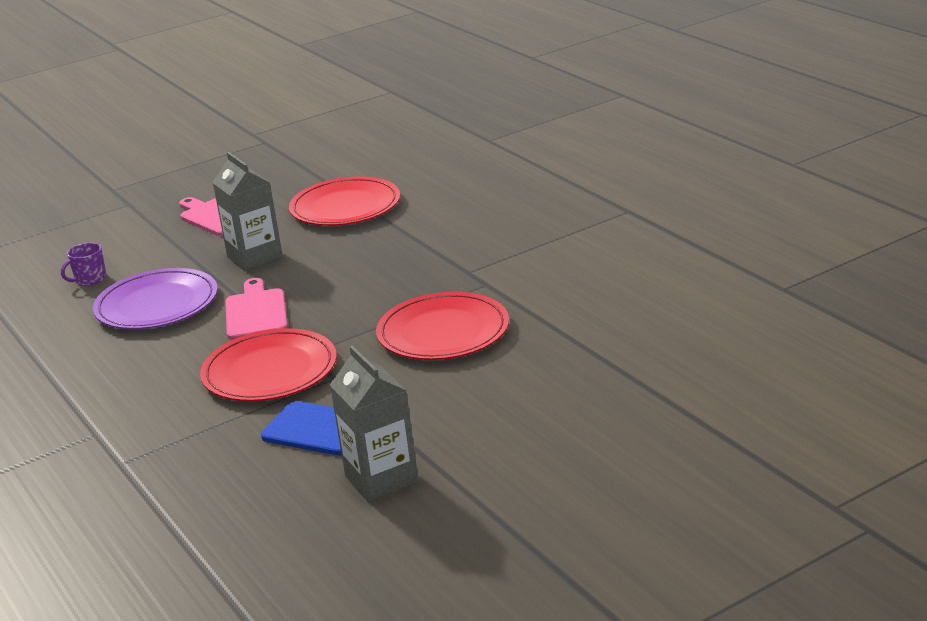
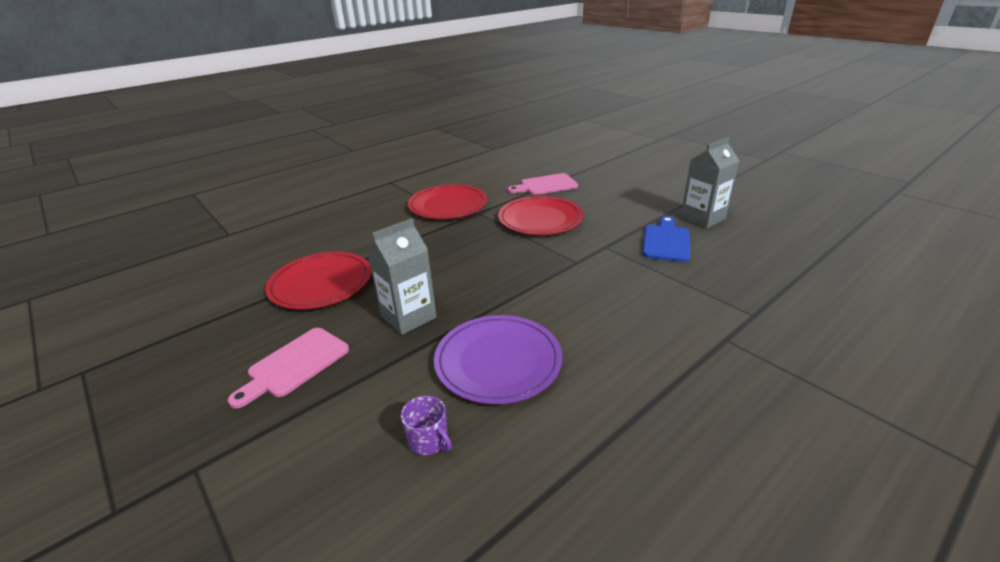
camera: 100 degrees left, 5 degrees up
(256, 313) = (515, 296): pink cutting board -> pink cutting board (546, 185)
(270, 371) = (603, 273): red plate -> red plate (448, 205)

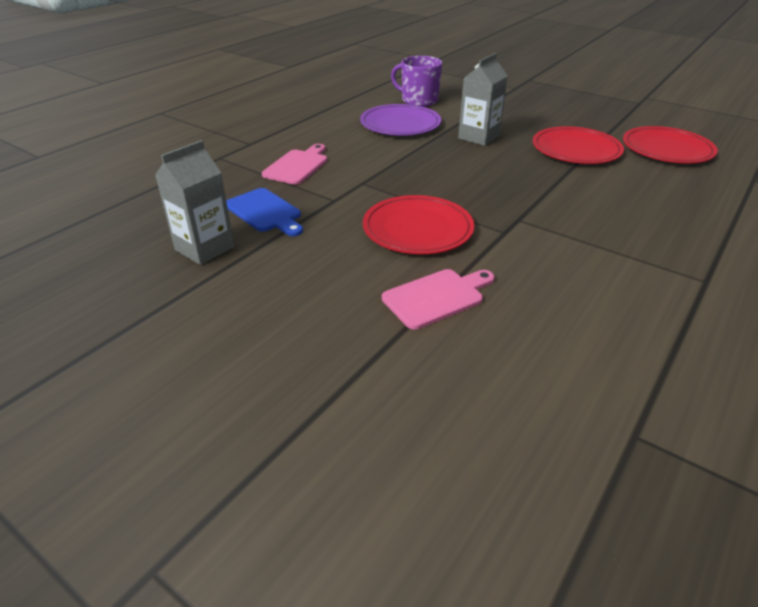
camera: 165 degrees right, 5 degrees up
(295, 364) = (522, 114): pink cutting board -> pink cutting board (297, 166)
(429, 441) = (418, 100): purple mug -> purple mug, size x1.85
(448, 205) = (557, 240): red plate -> red plate (667, 149)
(666, 241) = (265, 212): blue cutting board -> blue cutting board turned 45 degrees counterclockwise

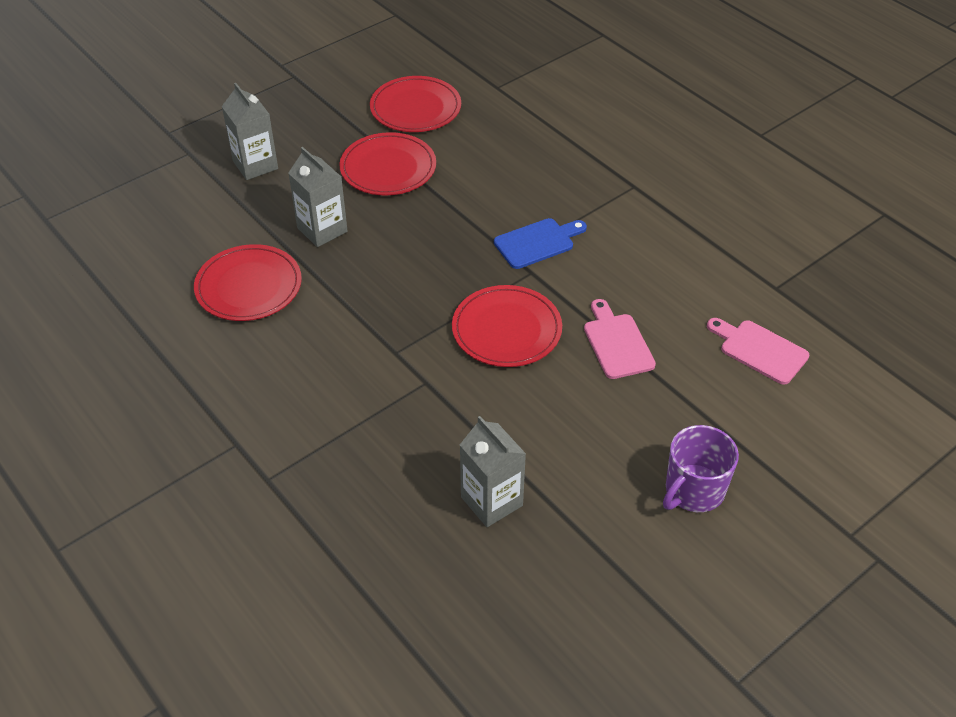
camera: 75 degrees left, 10 degrees up
(265, 212) = (431, 444): blue cutting board -> blue cutting board (537, 242)
(297, 166) = (327, 403): pink cutting board -> pink cutting board (759, 350)
(400, 124) = (248, 286): purple plate -> red plate
(418, 100) = (178, 251): purple mug -> purple mug (693, 490)
(525, 107) = (255, 165): none -> grey carton

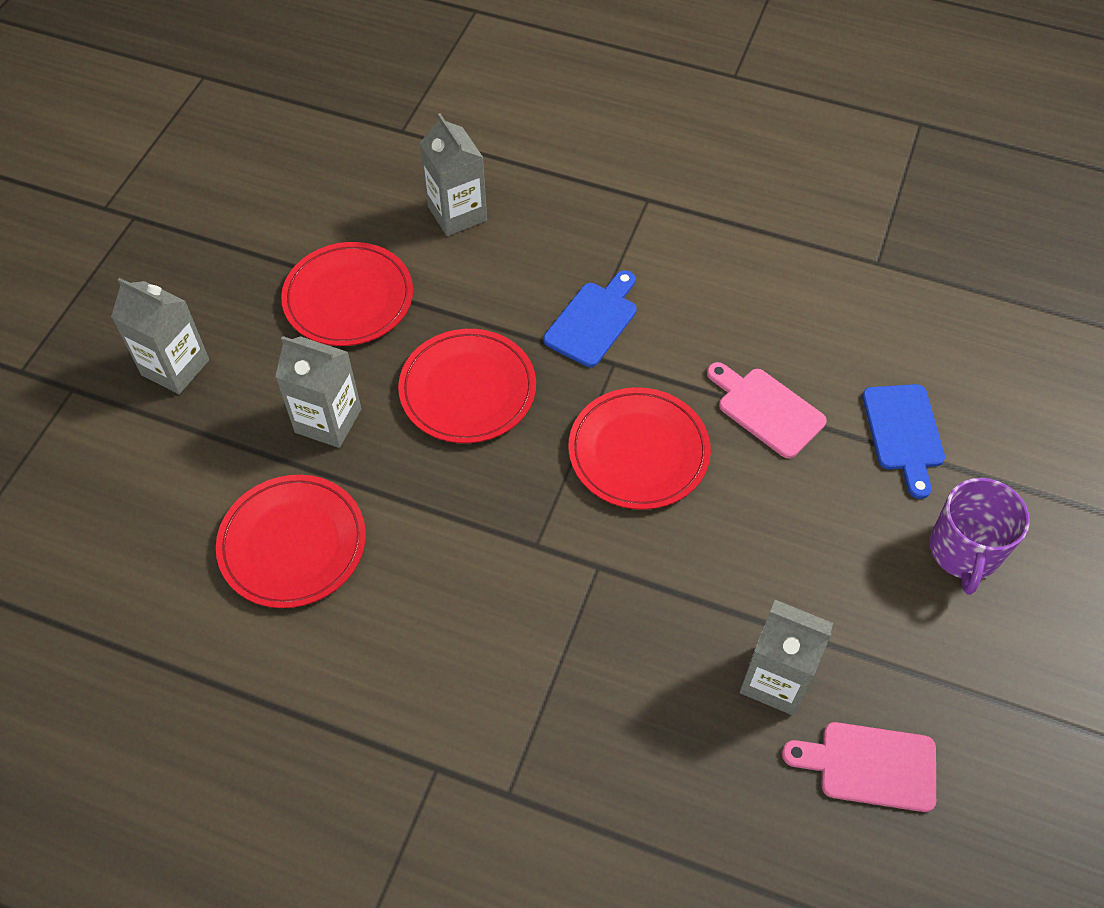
camera: 30 degrees left, 10 degrees up
(415, 108) = (323, 200): red plate -> red plate (467, 389)
(496, 147) = (457, 213): none -> grey carton
(708, 399) = (904, 433): none -> blue cutting board
(759, 350) = (913, 347): pink cutting board -> pink cutting board (870, 766)

